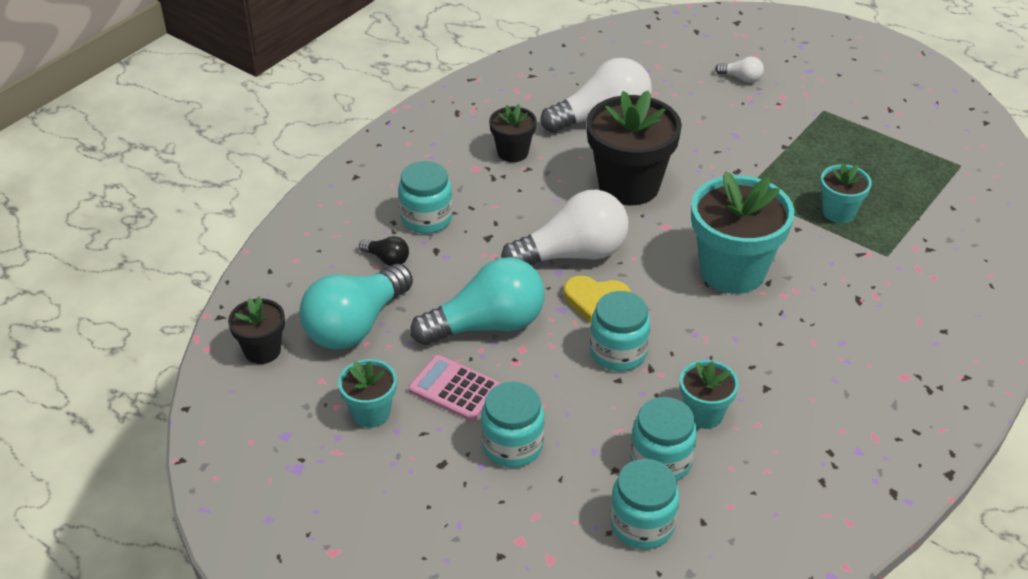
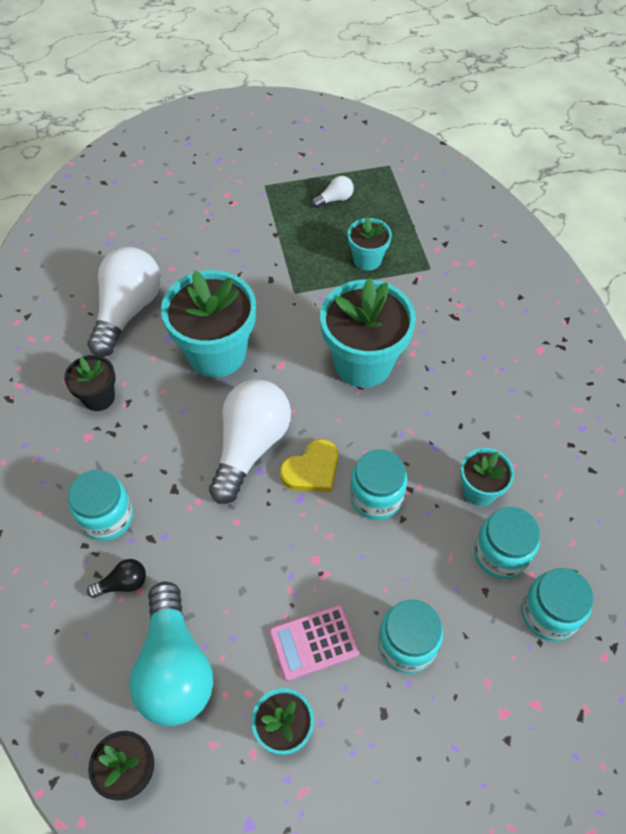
camera: 50 degrees left, 15 degrees up
(487, 325) = (268, 565): turquoise light bulb -> none
(629, 185) = (217, 353): black flower pot -> turquoise flower pot
(741, 78) = (182, 200): white light bulb -> white light bulb (334, 199)

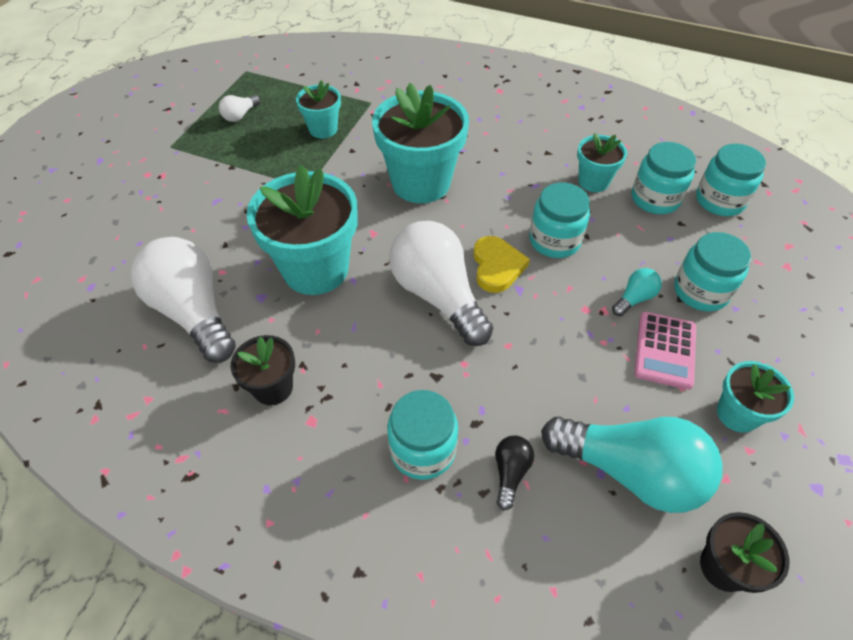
camera: 55 degrees left, 5 degrees down
(334, 199) = (240, 115): white light bulb -> white light bulb turned 150 degrees counterclockwise
(355, 592) = (634, 298): none -> turquoise light bulb

